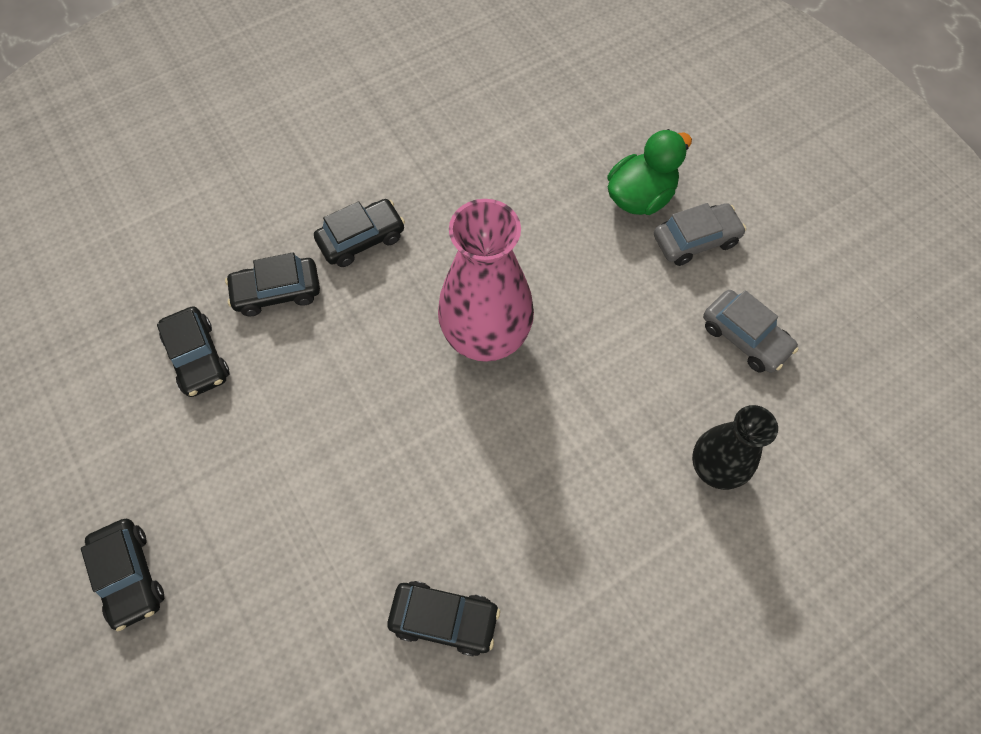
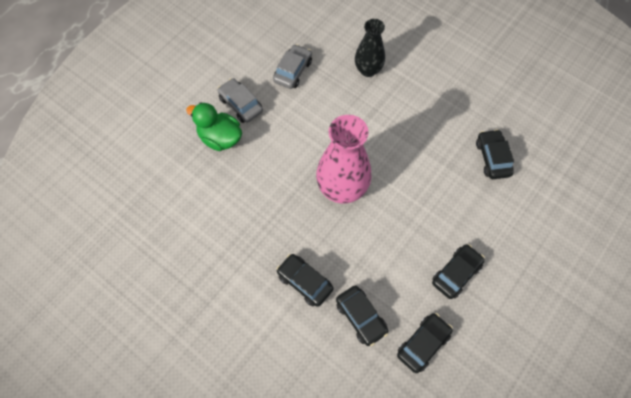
camera: 110 degrees left, 0 degrees up
(130, 576) = (553, 314): black car -> black car (456, 273)

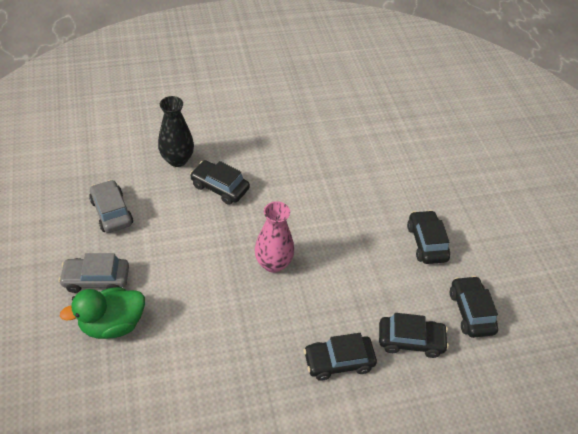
camera: 55 degrees left, 15 degrees down
(342, 189) = (273, 263): pink vase -> pink vase, size x0.62
(492, 158) = (347, 145): black car -> black car (220, 187)

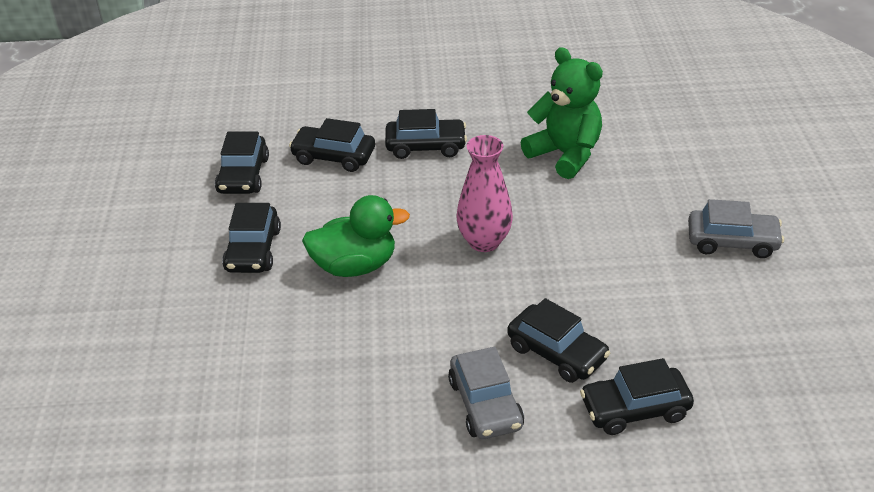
camera: 165 degrees left, 10 degrees down
(111, 212) = (734, 326): grey car -> grey car (485, 404)
(112, 324) = (697, 195): green duck -> green duck (355, 266)
(177, 159) = (635, 409): black vase -> black car
(218, 363) = (565, 154): none -> green teddy bear

